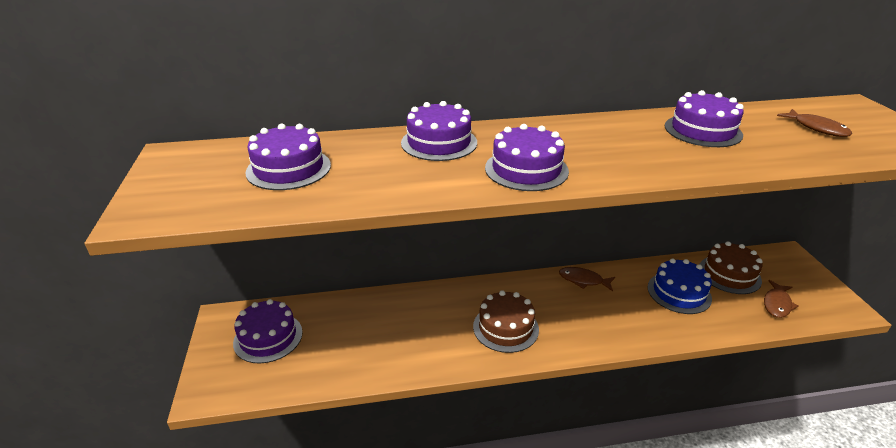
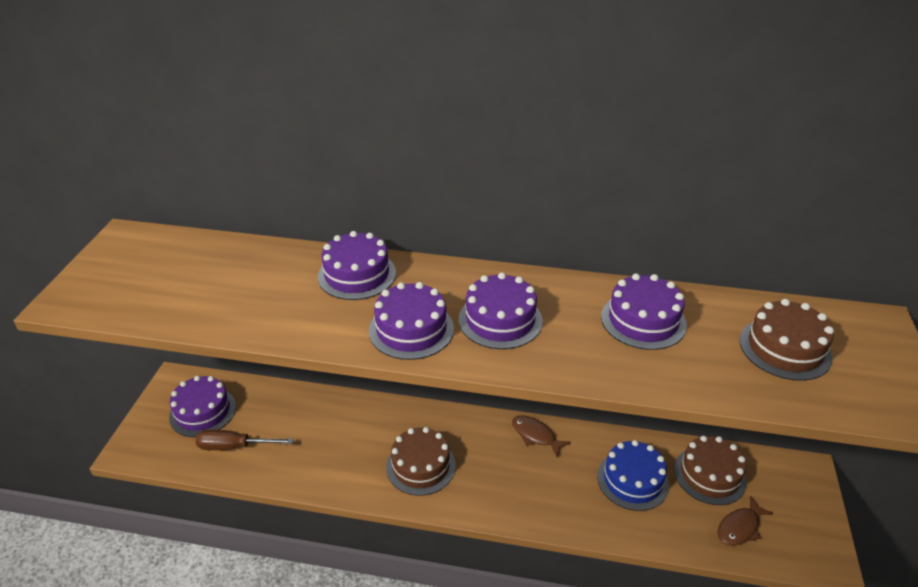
camera: 20 degrees right, 5 degrees up
(288, 168) = (205, 277): purple cake -> purple cake (500, 320)
(319, 359) = (234, 446): none -> brown screwdriver
(817, 128) = (785, 348): brown fish -> brown cake

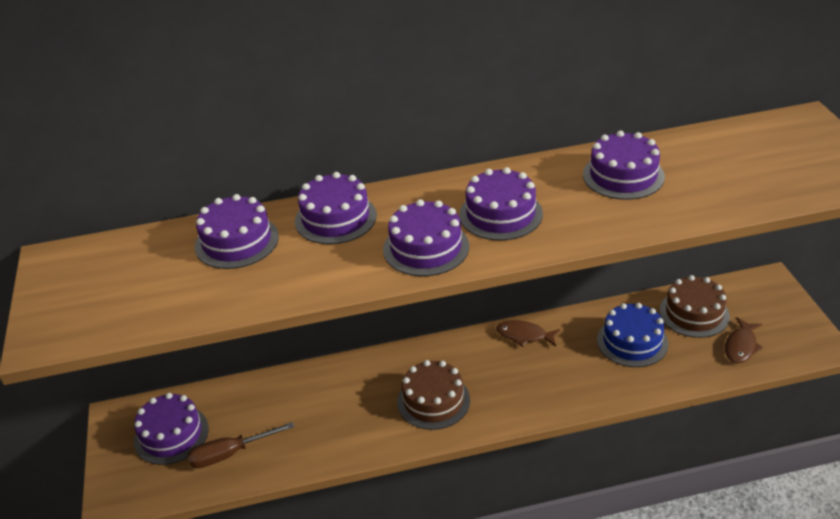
camera: 20 degrees left, 0 degrees up
(265, 269) = (237, 241): none -> purple cake
(785, 348) = (749, 161): brown cake -> none

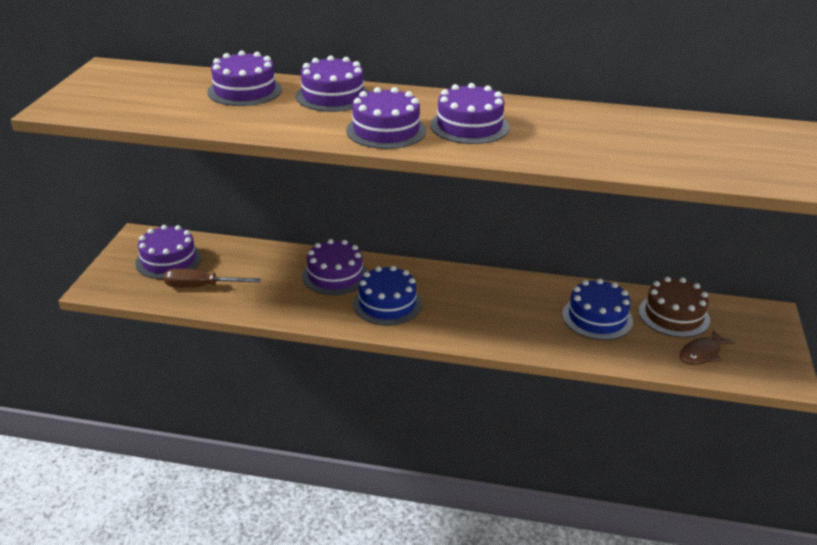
camera: 20 degrees right, 5 degrees down
(433, 401) = (387, 304): brown cake -> blue cake
(524, 335) = (501, 283): brown fish -> none
(623, 175) = (604, 129): purple cake -> purple cake (335, 275)

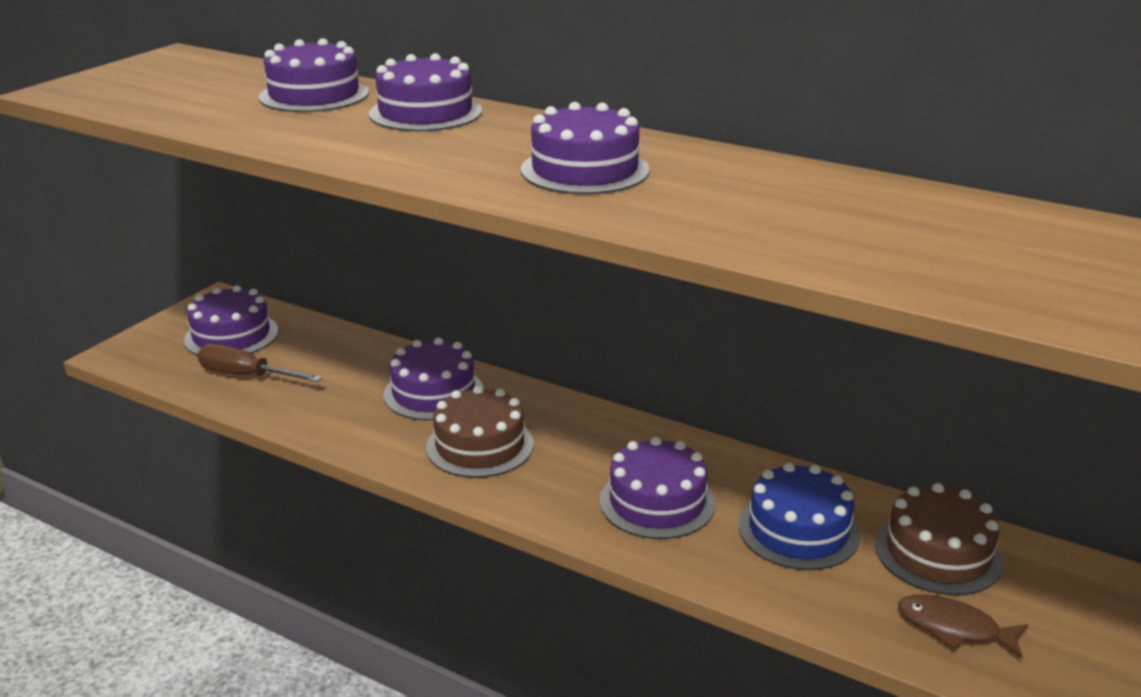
camera: 20 degrees right, 5 degrees down
(386, 130) = (452, 161): purple cake -> purple cake (657, 502)
(387, 304) = (480, 446): blue cake -> brown cake
(702, 353) = (954, 628): brown fish -> brown fish turned 45 degrees clockwise

